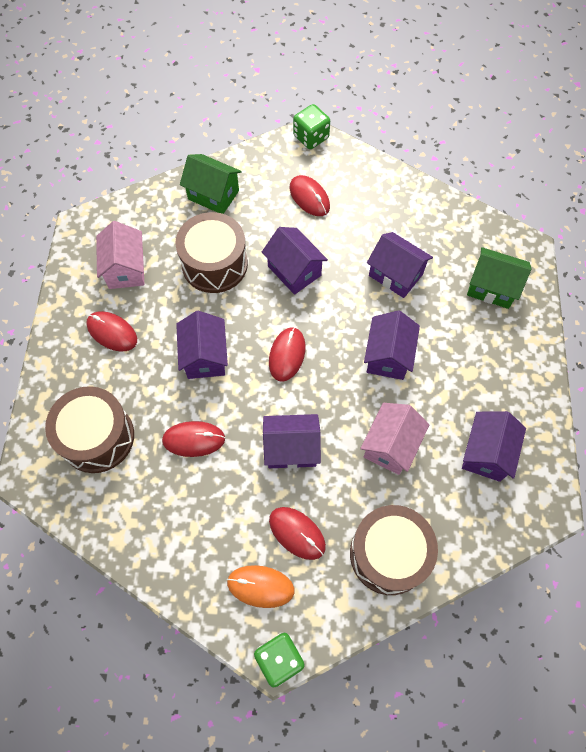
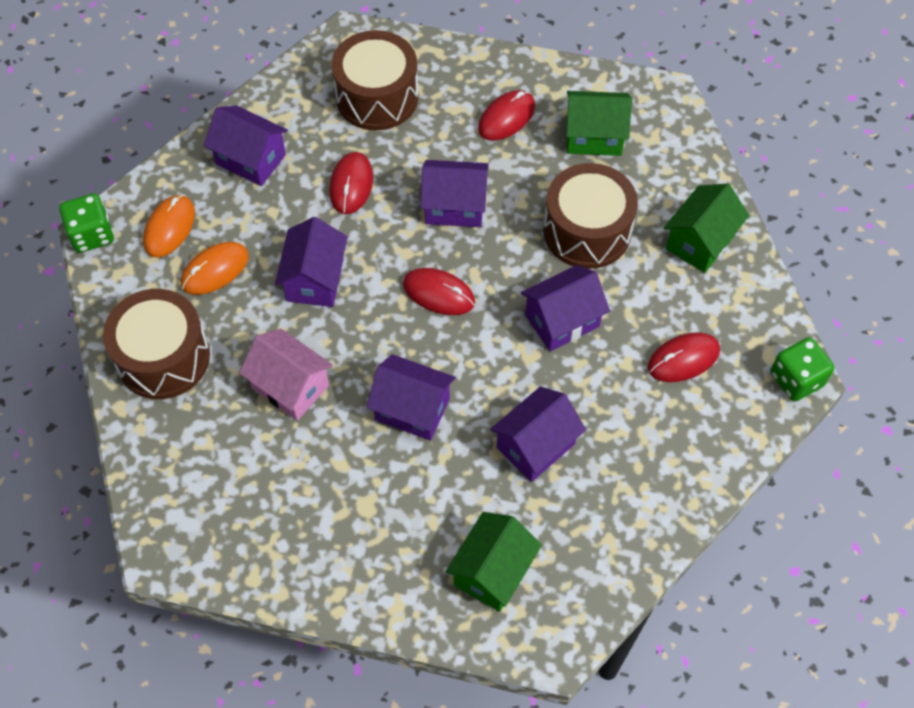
camera: 100 degrees right, 5 degrees down
(126, 269) = (594, 137): pink house -> green house
(297, 533) = (215, 270): red mouse -> orange mouse
(486, 453) = (251, 496): purple house -> purple house (251, 159)

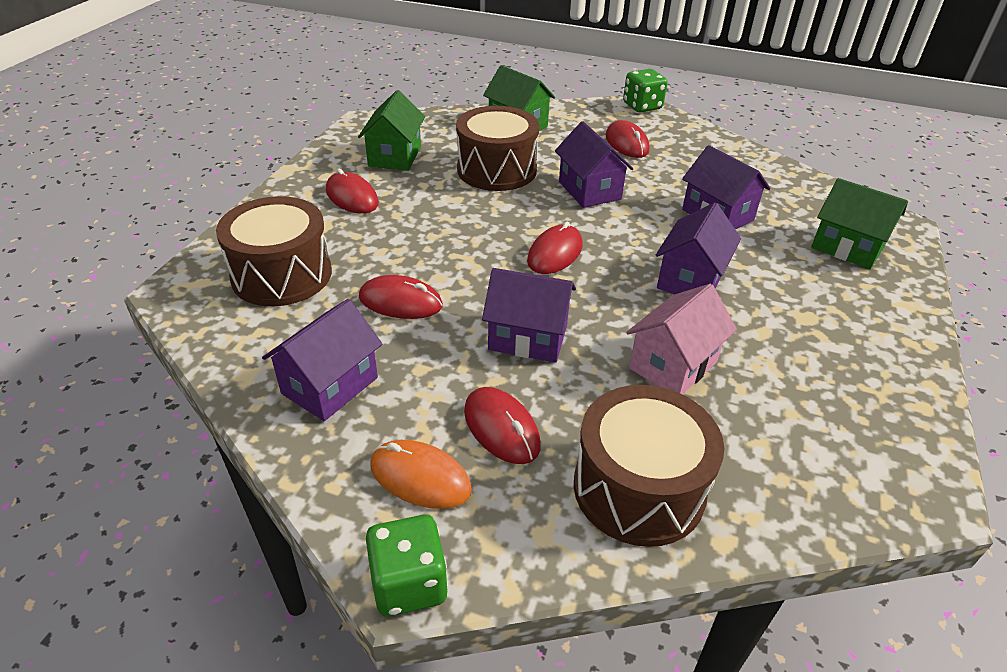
camera: 85 degrees left, 20 degrees down
(215, 270) = (501, 428): orange mouse -> red mouse
(454, 206) = (451, 235): purple house -> none

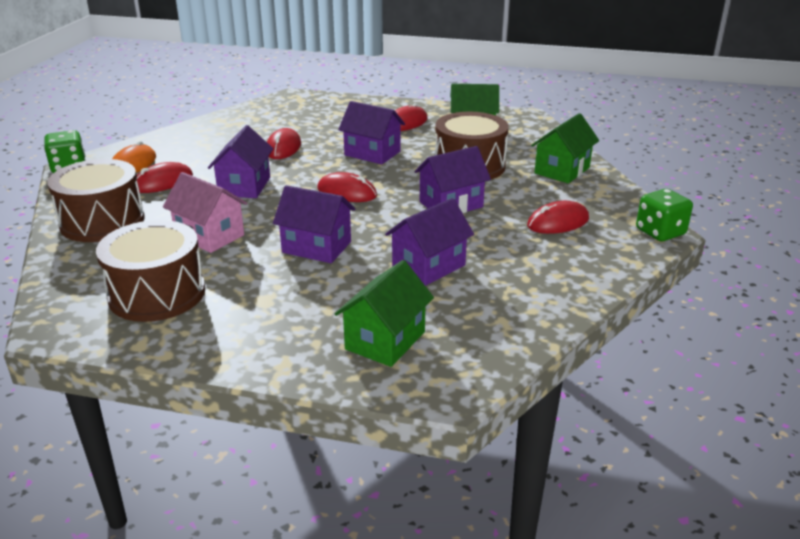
camera: 85 degrees right, 10 degrees down
(282, 275) = (309, 116): brown drum -> brown drum (157, 294)
(330, 385) = (207, 138): purple house -> purple house (372, 153)

